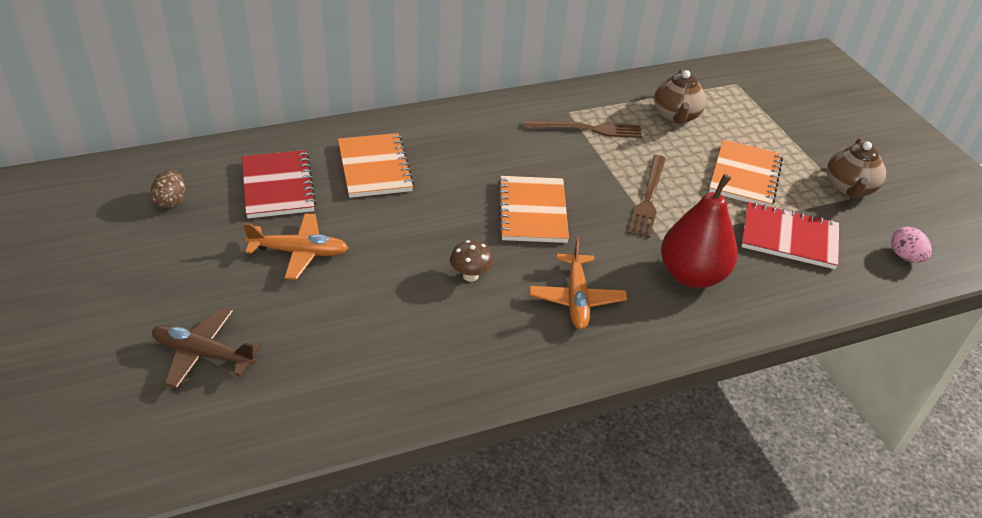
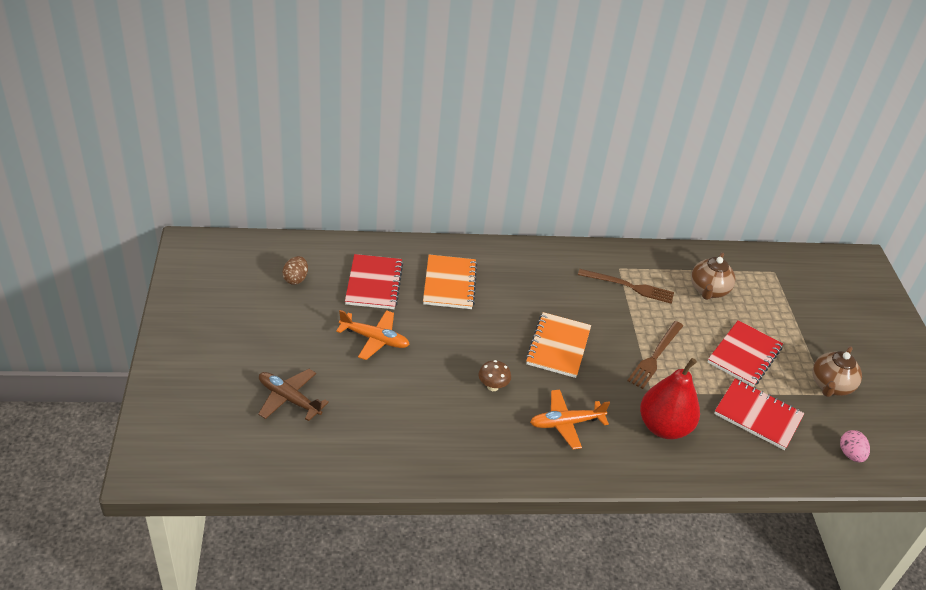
camera: 15 degrees right, 0 degrees up
(576, 298) = (566, 423): orange plane -> orange plane turned 60 degrees clockwise
(745, 176) = (744, 355): orange notebook -> red notebook

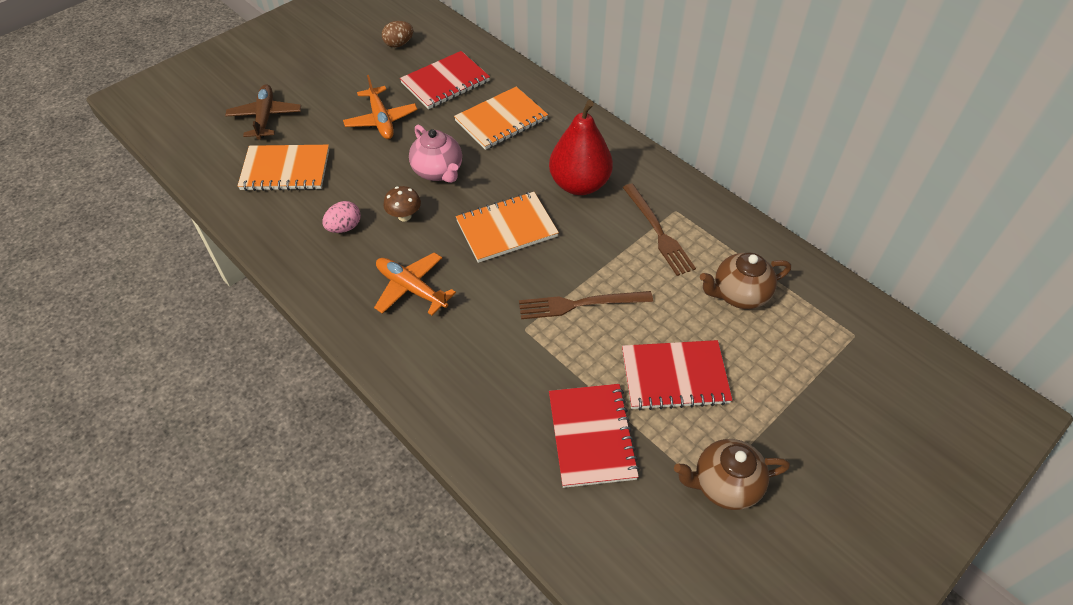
camera: 55 degrees right, 10 degrees up
(369, 421) = (285, 170): none -> orange notebook
(466, 344) = (438, 171): none -> pink teapot
(664, 427) = (485, 363): red pear -> red pear (579, 184)
(850, 454) = (629, 561): pink egg -> pink egg (344, 227)

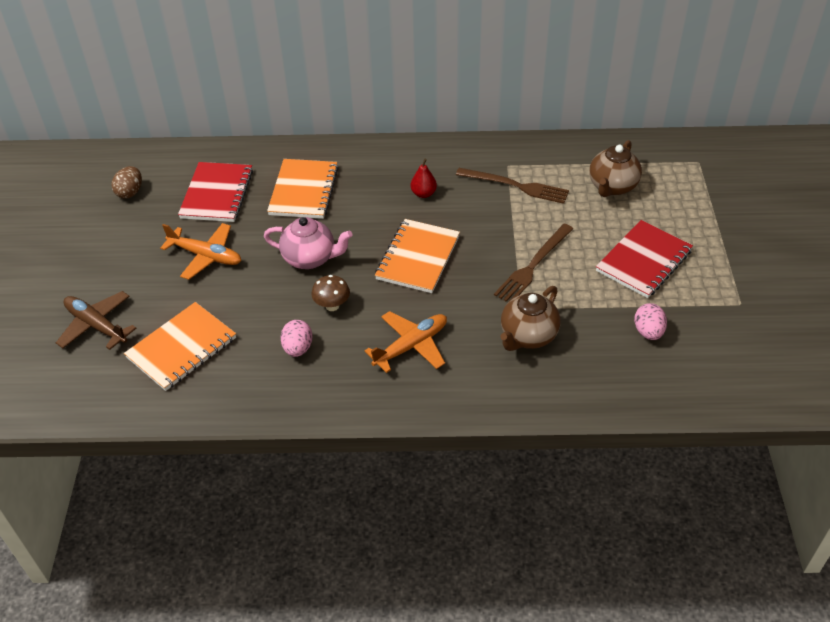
camera: 45 degrees left, 5 degrees down
(411, 288) = (411, 346): orange plane -> orange plane turned 150 degrees clockwise
(579, 184) = (423, 193): red pear -> red pear, size x0.44
(592, 436) = (648, 332): red notebook -> pink egg
(724, 485) = (746, 294): brown teapot -> brown teapot (528, 336)

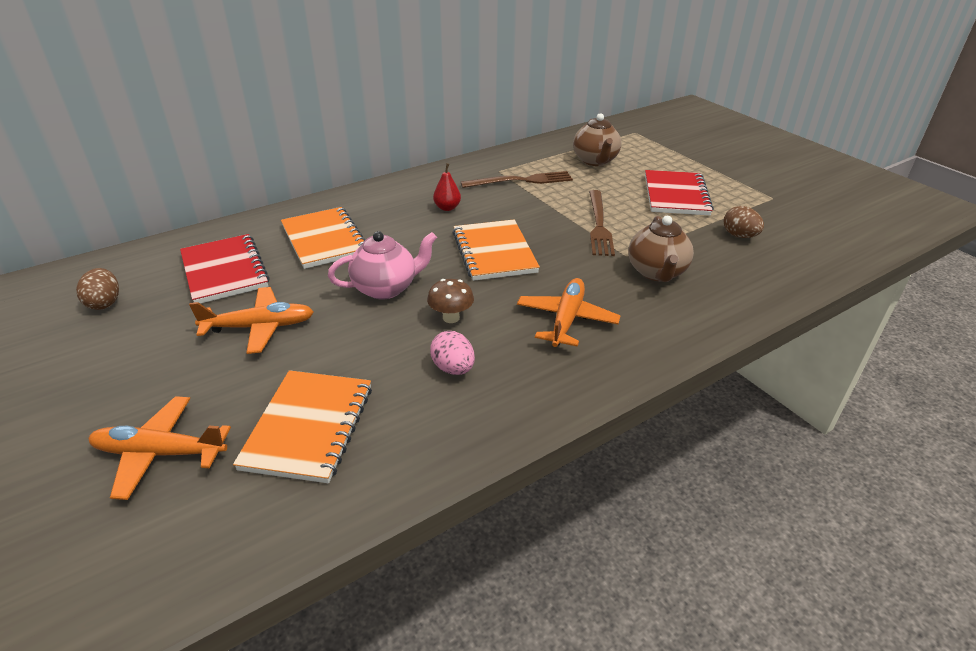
camera: 35 degrees left, 10 degrees down
(96, 325) = (160, 453): brown plane -> orange plane
(648, 332) = (739, 236): pink egg -> brown egg

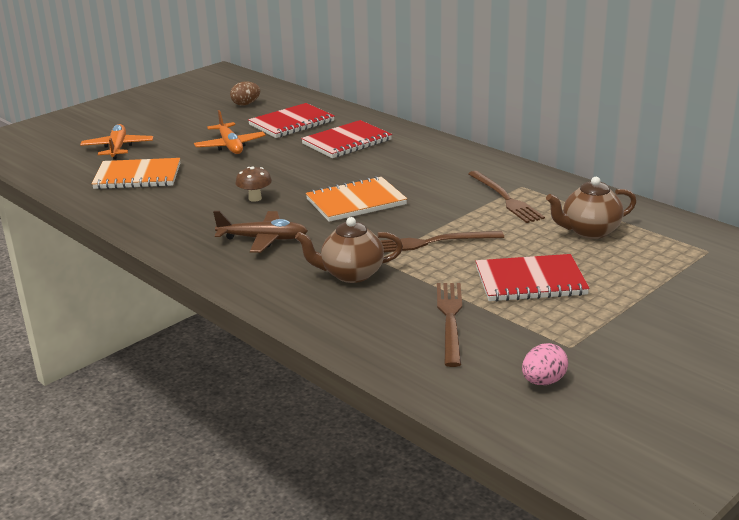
camera: 80 degrees right, 10 degrees down
(324, 240) = (347, 142): orange notebook -> red notebook
(386, 288) = (287, 172): pink teapot -> none
(447, 208) = (425, 174): red pear -> none
(453, 368) = (196, 207): pink egg -> pink egg (543, 381)
(566, 319) = (263, 239): orange plane -> brown plane
(739, 236) = (450, 319): brown egg -> brown fork

